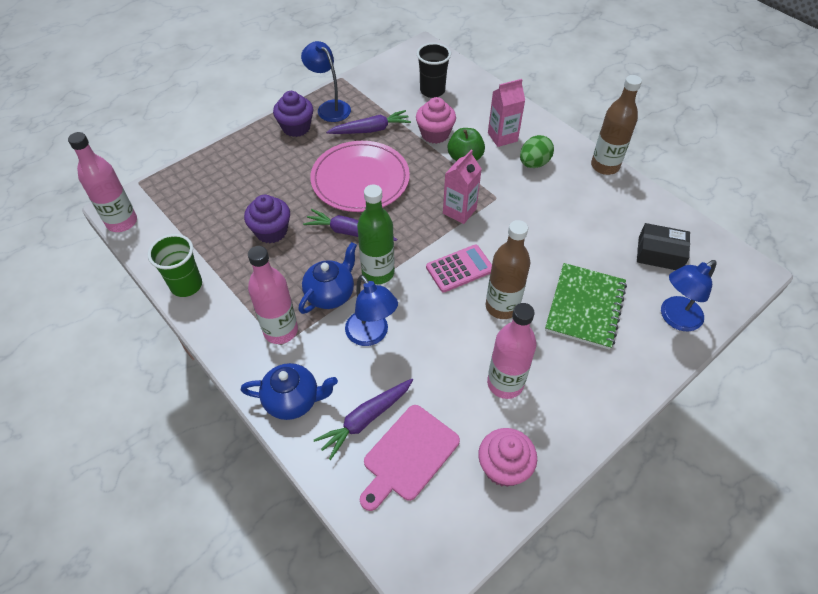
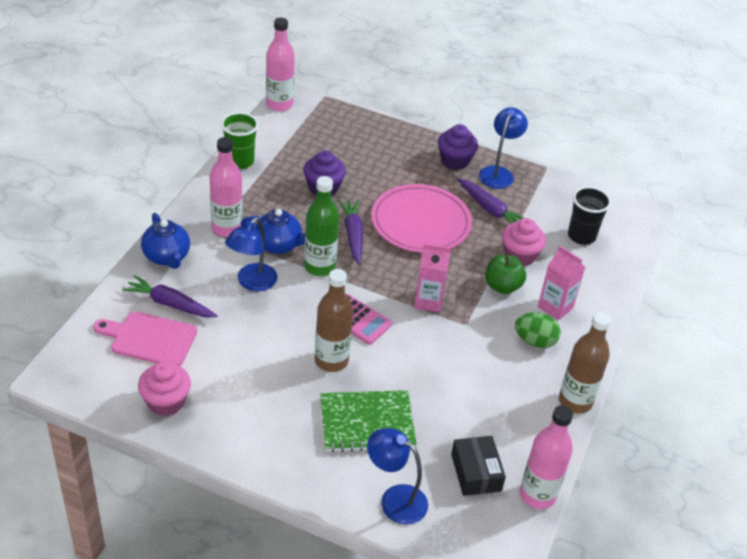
camera: 60 degrees right, 10 degrees down
(505, 383) = (248, 383): pink bottle -> pink bottle (537, 495)

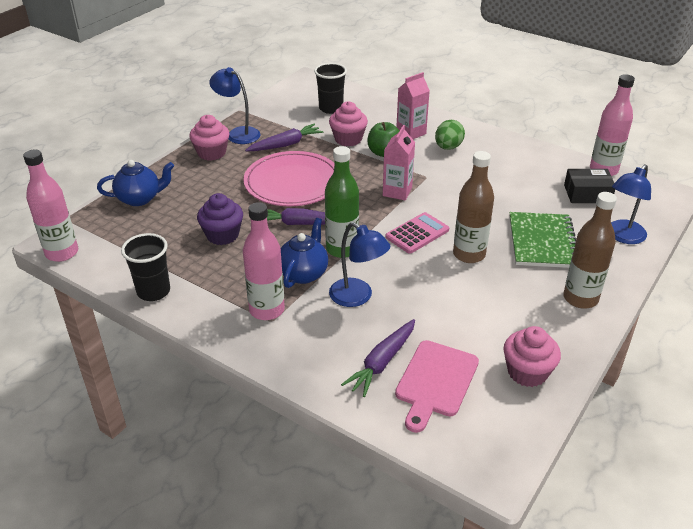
camera: 75 degrees left, 5 degrees down
(167, 257) = (304, 362): blue teapot -> blue teapot (140, 198)
(240, 161) = (153, 291): green cup -> black cup
(455, 161) = (211, 153): purple cupcake -> pink cupcake
(575, 401) = (511, 140): brown bottle -> brown bottle (580, 298)

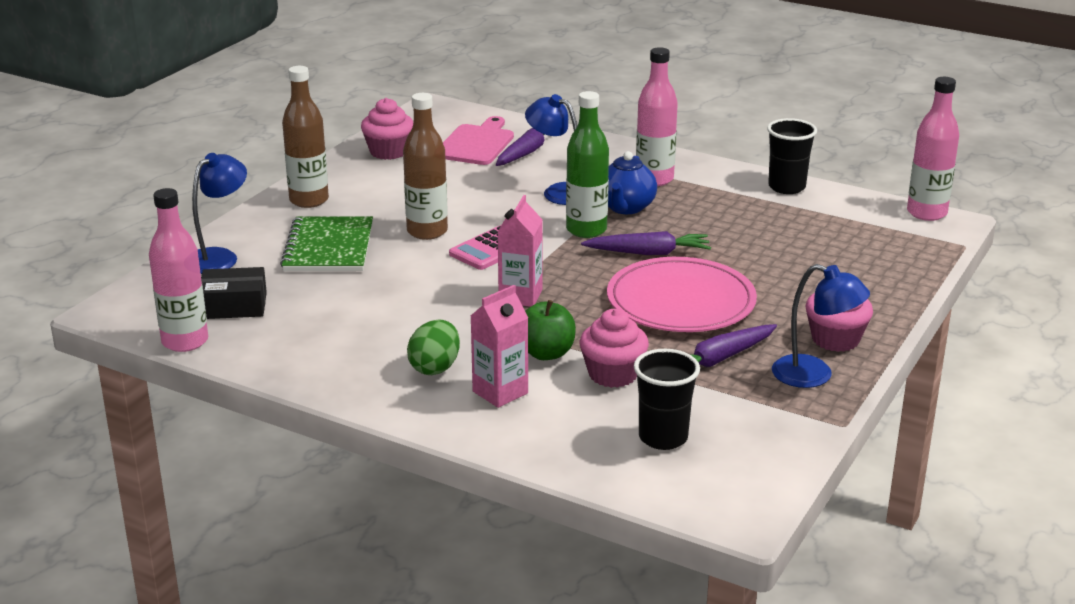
camera: 175 degrees right, 10 degrees down
(140, 198) = (889, 271): blue teapot -> none
(222, 235) = (744, 237): purple cupcake -> none

